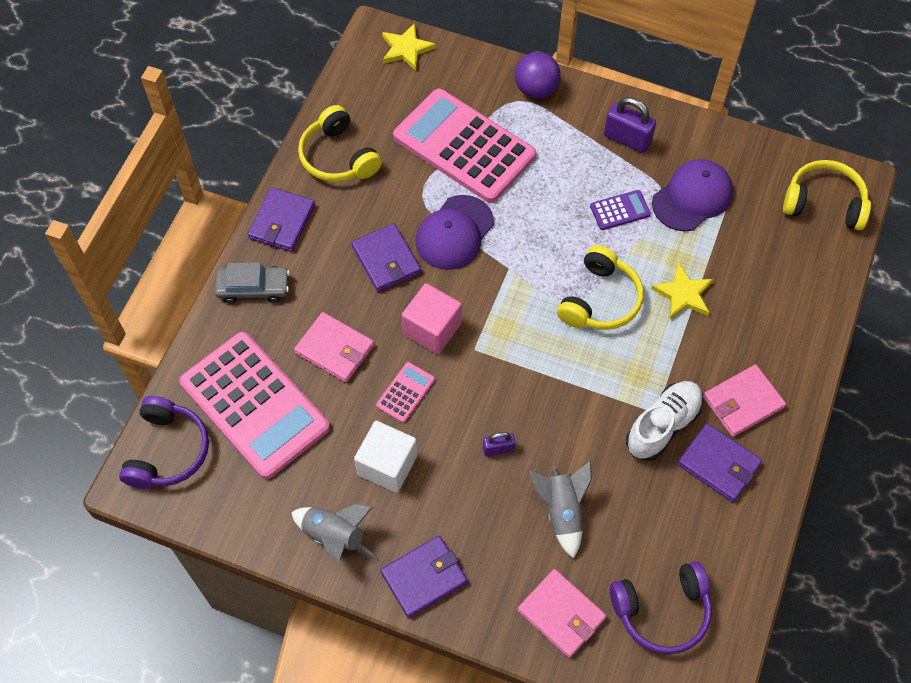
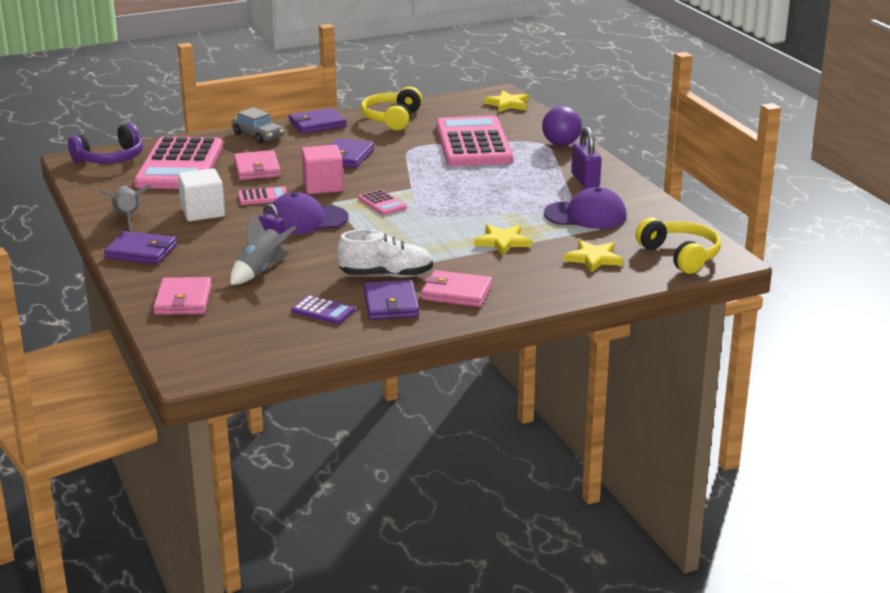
camera: 45 degrees right, 35 degrees down
(454, 233) = (404, 165): purple cap -> purple cap (306, 220)
(518, 315) = (382, 203): none -> pink calculator
(600, 300) = (443, 220): yellow headphones -> none
(620, 210) = (525, 199): purple calculator -> purple calculator (323, 311)
(662, 611) = (240, 330): purple headphones -> none
(774, 261) = (593, 258): none -> yellow star

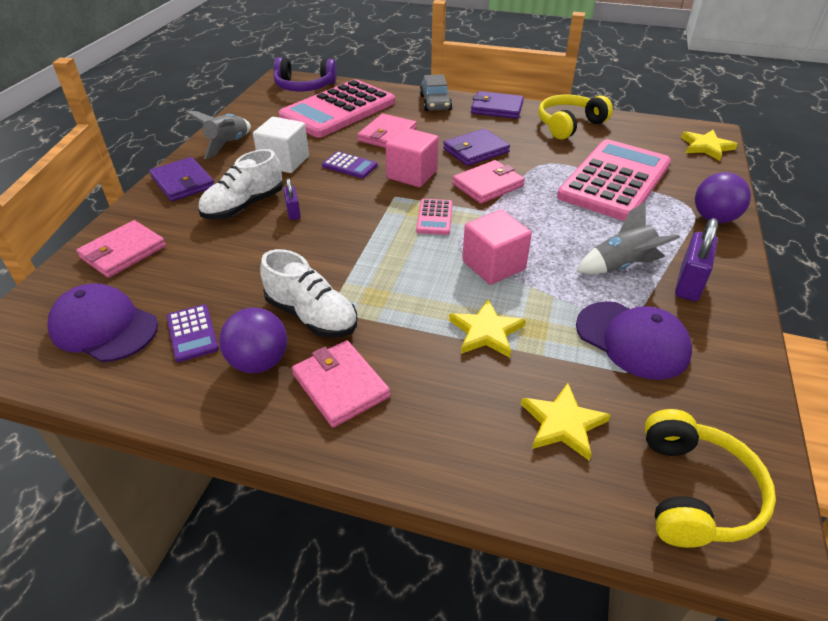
camera: 40 degrees right, 15 degrees up
(225, 246) = (244, 206): none -> white shoe
(261, 271) = (225, 249): grey rocket -> grey rocket (621, 266)
(263, 197) = (349, 166): pink calculator -> purple calculator
(306, 220) = (344, 207): purple cap -> purple cap (104, 327)
(390, 174) = (488, 185): none -> pink wallet
(391, 304) = (259, 362): purple wallet -> purple ball
(461, 212) = (493, 265): none -> pink cube

